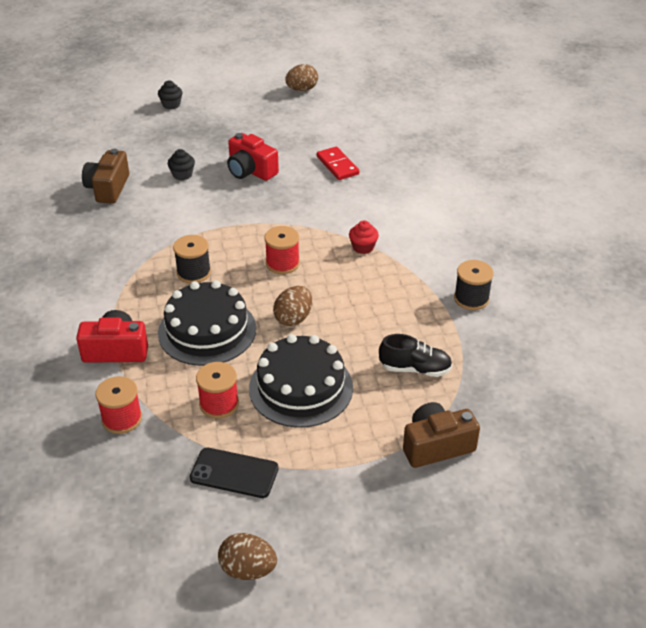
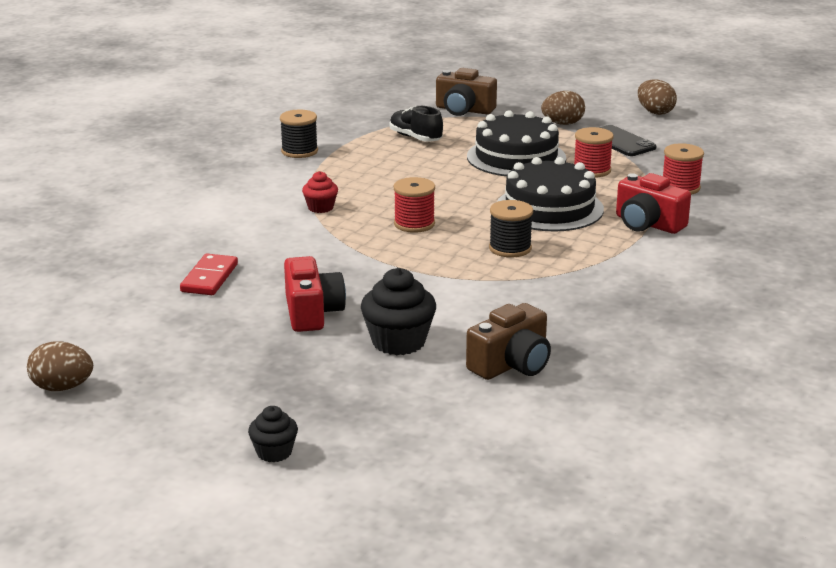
camera: 140 degrees left, 15 degrees down
(182, 175) = (398, 342): black cupcake -> black cupcake, size x1.74
(293, 318) = (463, 190): brown egg -> brown egg (562, 124)

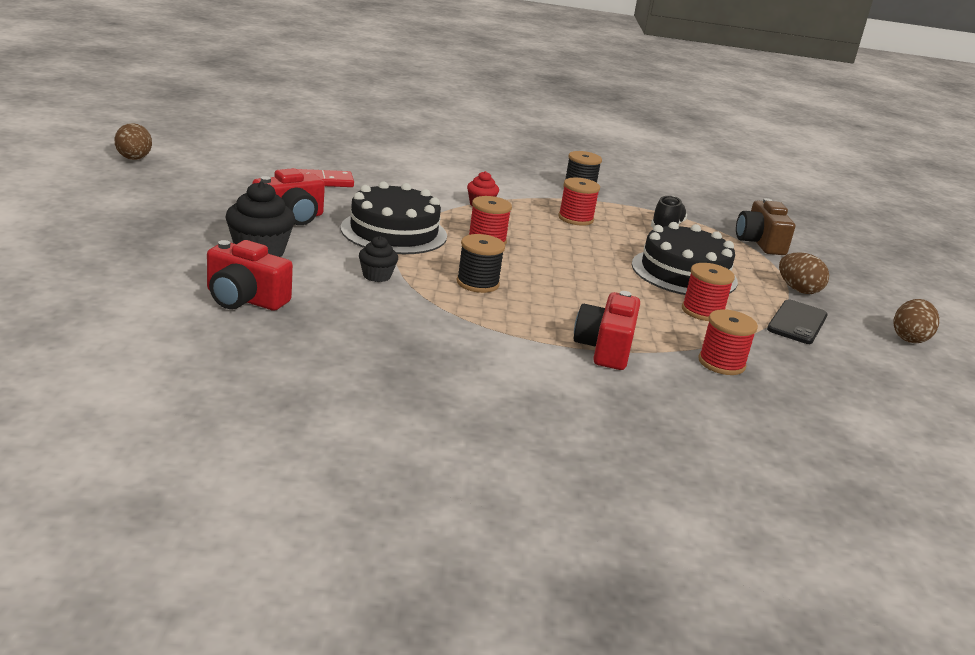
camera: 60 degrees right, 0 degrees up
(274, 452) = (62, 225): black cupcake -> black cupcake (376, 276)
(377, 171) = (575, 218): none -> red spool
(511, 364) = (244, 299): brown camera -> red camera
(549, 208) = (586, 296): black cake -> black cake (394, 232)

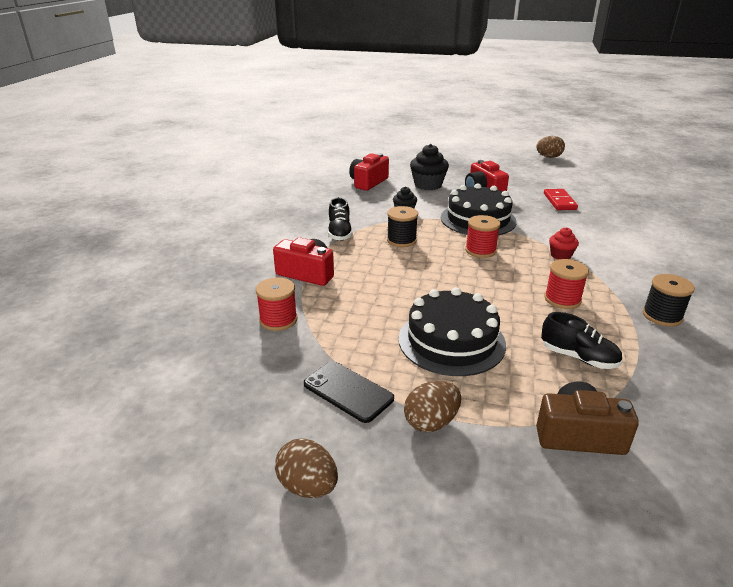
camera: 105 degrees right, 5 degrees up
(470, 326) = (339, 233): none -> black shoe
(702, 311) = (368, 332): red spool -> none

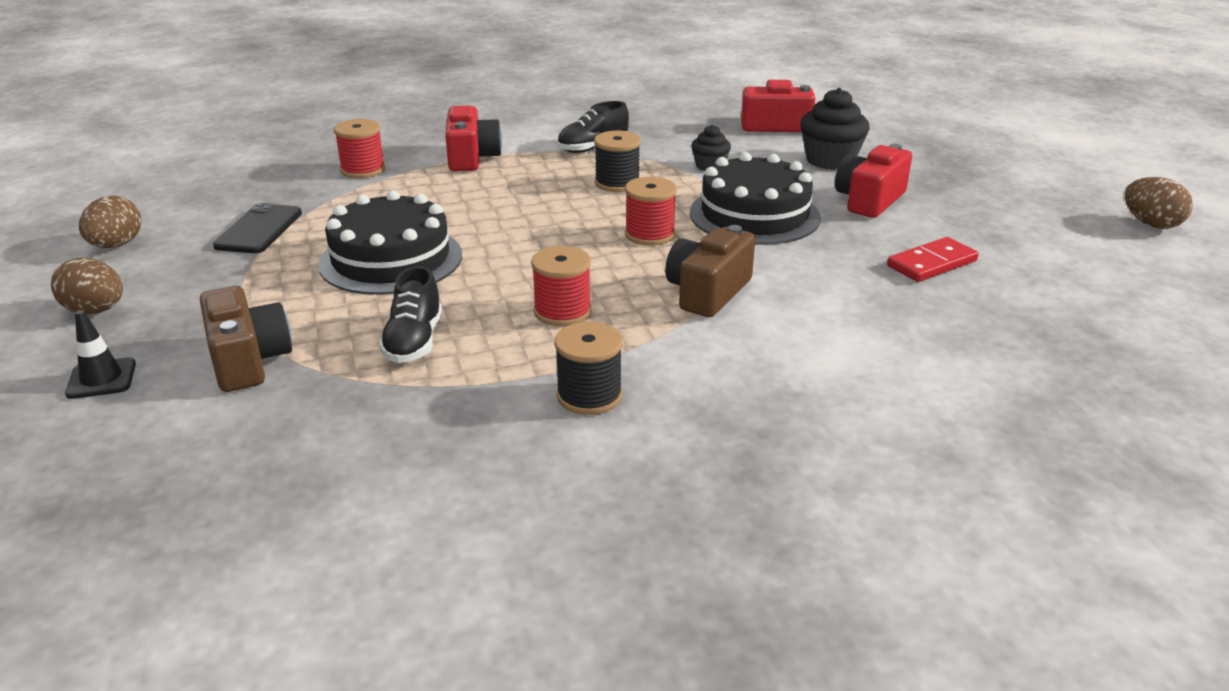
camera: 60 degrees right, 0 degrees up
(431, 422) = (230, 278): brown egg -> brown egg (96, 311)
(560, 255) = (708, 292): red cupcake -> brown camera
(581, 526) = (101, 379): none -> black traffic cone

